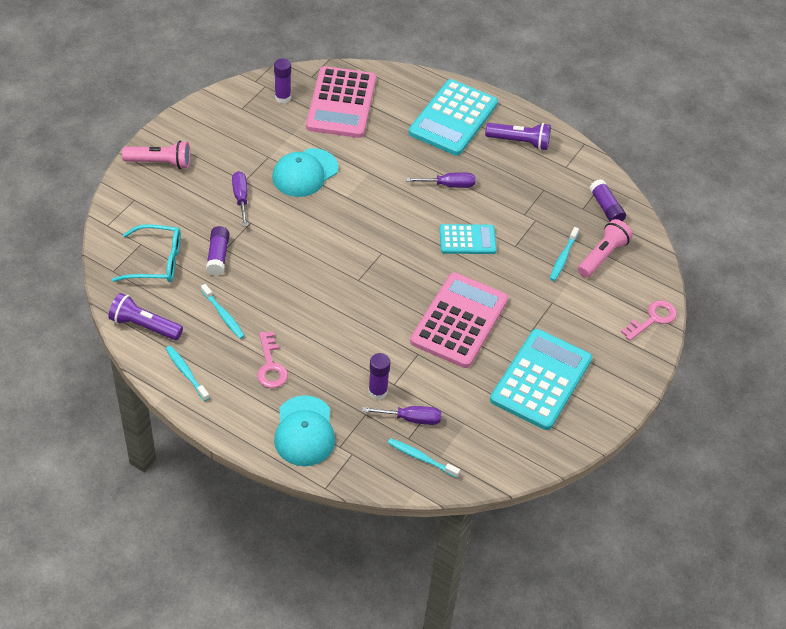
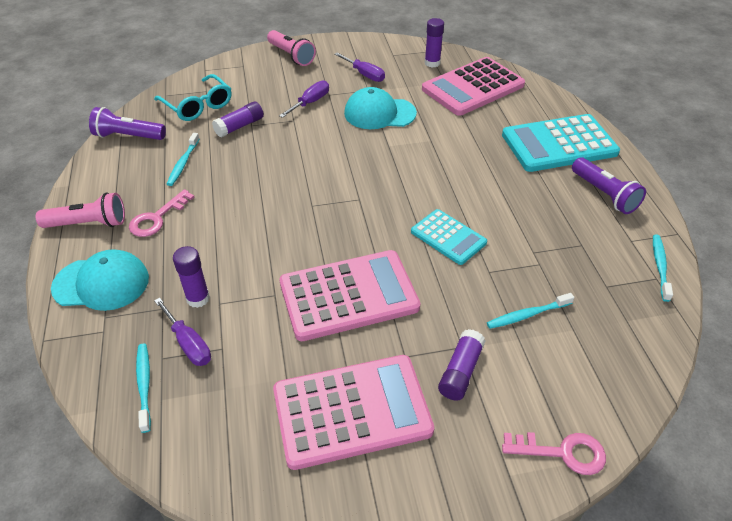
camera: 50 degrees right, 5 degrees down
(144, 326) = (128, 136): purple flashlight -> purple flashlight turned 60 degrees counterclockwise
(186, 373) = (101, 182): turquoise toothbrush -> turquoise toothbrush (660, 266)
(304, 431) = (101, 283): turquoise cap -> turquoise cap turned 135 degrees counterclockwise
(449, 185) = (488, 187): purple screwdriver -> purple screwdriver (364, 74)
(541, 380) = (352, 411): turquoise calculator -> pink calculator
(602, 256) = (576, 343): pink flashlight -> pink flashlight (88, 223)
(606, 208) = (636, 302): purple glue stick -> purple glue stick (460, 371)

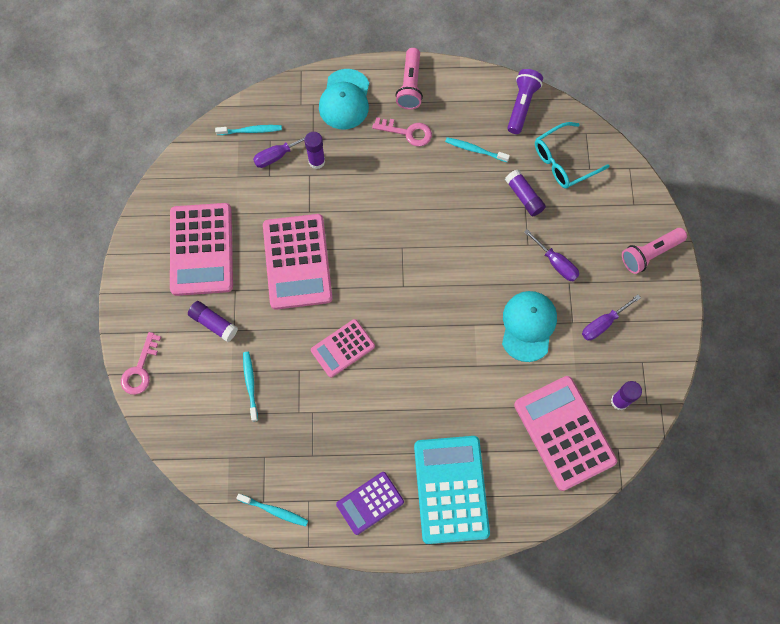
camera: 100 degrees right, 25 degrees up
(157, 218) = (407, 132): pink key -> pink key turned 150 degrees clockwise
(448, 237) = (342, 348): turquoise calculator -> pink calculator
(604, 194) = (370, 503): purple flashlight -> purple calculator

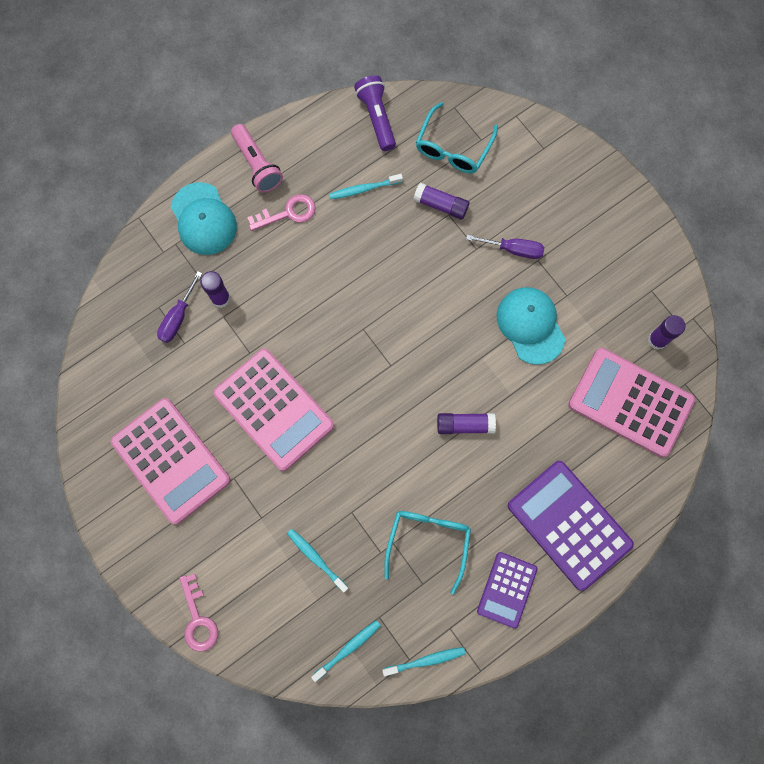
camera: 35 degrees left, 5 degrees up
(214, 323) = (237, 524): purple glue stick -> purple glue stick (465, 425)
(251, 131) = (133, 310): turquoise toothbrush -> turquoise toothbrush (348, 648)
(338, 428) = (428, 541): none -> turquoise glasses
(342, 348) = (377, 463): pink calculator -> none
(451, 489) = (569, 524): turquoise calculator -> purple calculator
(603, 324) = (594, 278): purple screwdriver -> none
(650, 254) = (589, 185): pink flashlight -> none

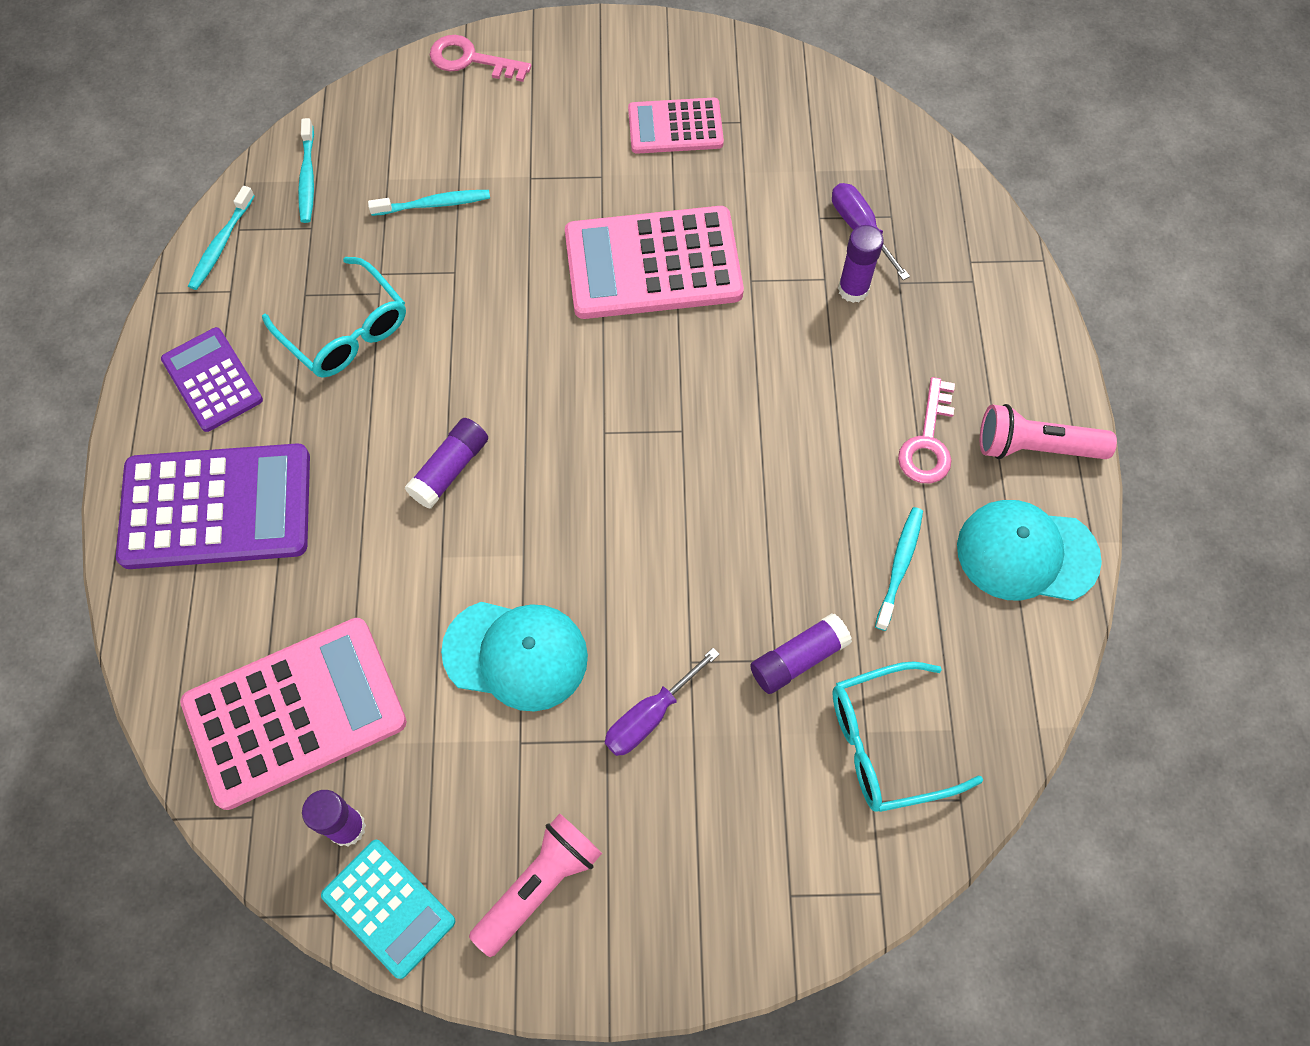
camera: 125 degrees right, 10 degrees down
(171, 461) = (675, 127): pink calculator -> pink calculator, size x0.57
(203, 219) = (989, 333): turquoise cap -> turquoise cap (1026, 553)
(376, 117) = (1015, 663): purple flashlight -> none
(452, 148) = (885, 744): turquoise glasses -> turquoise glasses turned 75 degrees counterclockwise
(616, 245) = (539, 885): none -> pink flashlight
(673, 298) = (388, 908): none -> turquoise calculator

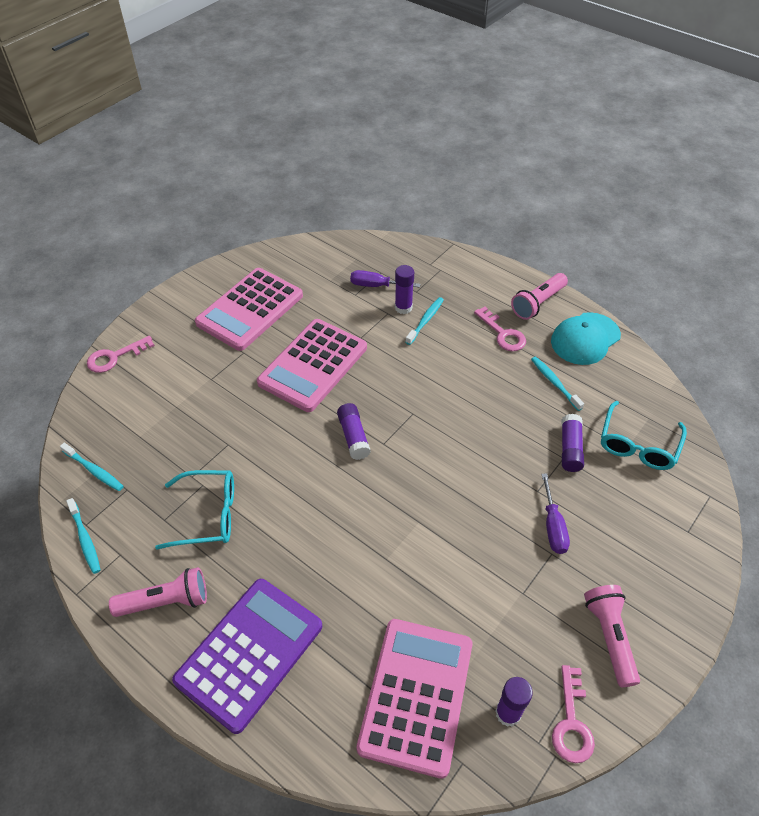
camera: 50 degrees left, 15 degrees down
(212, 380) = (166, 601): purple calculator -> pink flashlight
(388, 908) = (571, 722): turquoise calculator -> pink key
(434, 204) = (178, 426): turquoise toothbrush -> turquoise toothbrush (425, 320)
(450, 469) = (339, 521): purple glue stick -> purple glue stick (353, 436)
(516, 654) = (472, 562): turquoise cap -> none
(675, 127) = (250, 309): pink calculator -> pink calculator, size x1.74

